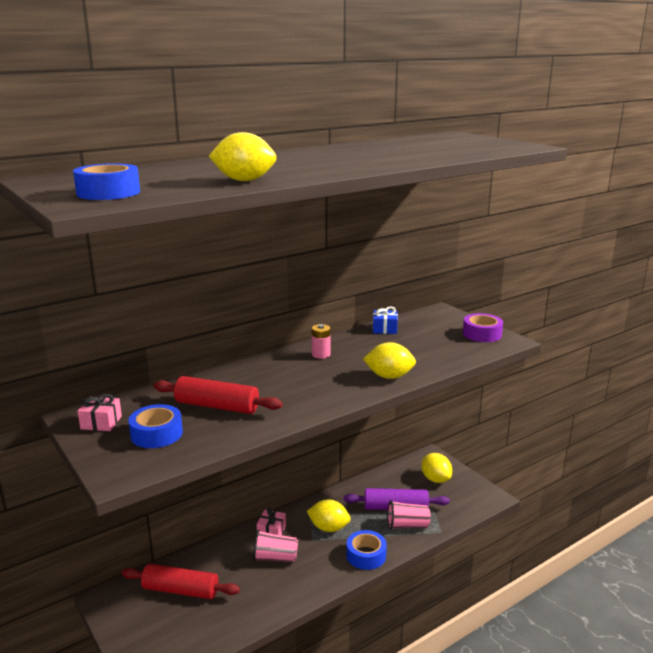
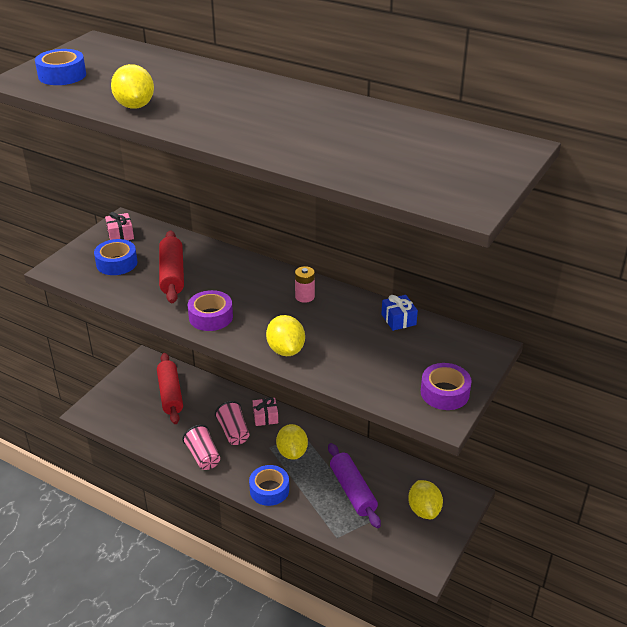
camera: 65 degrees right, 15 degrees up
(310, 400) = (211, 317): none -> purple tape
(407, 526) = (329, 507): pink cup -> pink cup (203, 456)
(435, 479) = (424, 510): yellow lemon -> yellow lemon turned 45 degrees counterclockwise

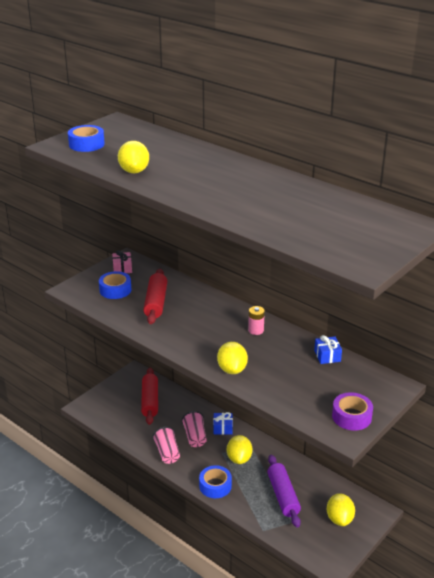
camera: 10 degrees right, 5 degrees down
(211, 317) = (179, 338): purple tape -> none
(265, 417) = (222, 428): pink gift -> blue gift

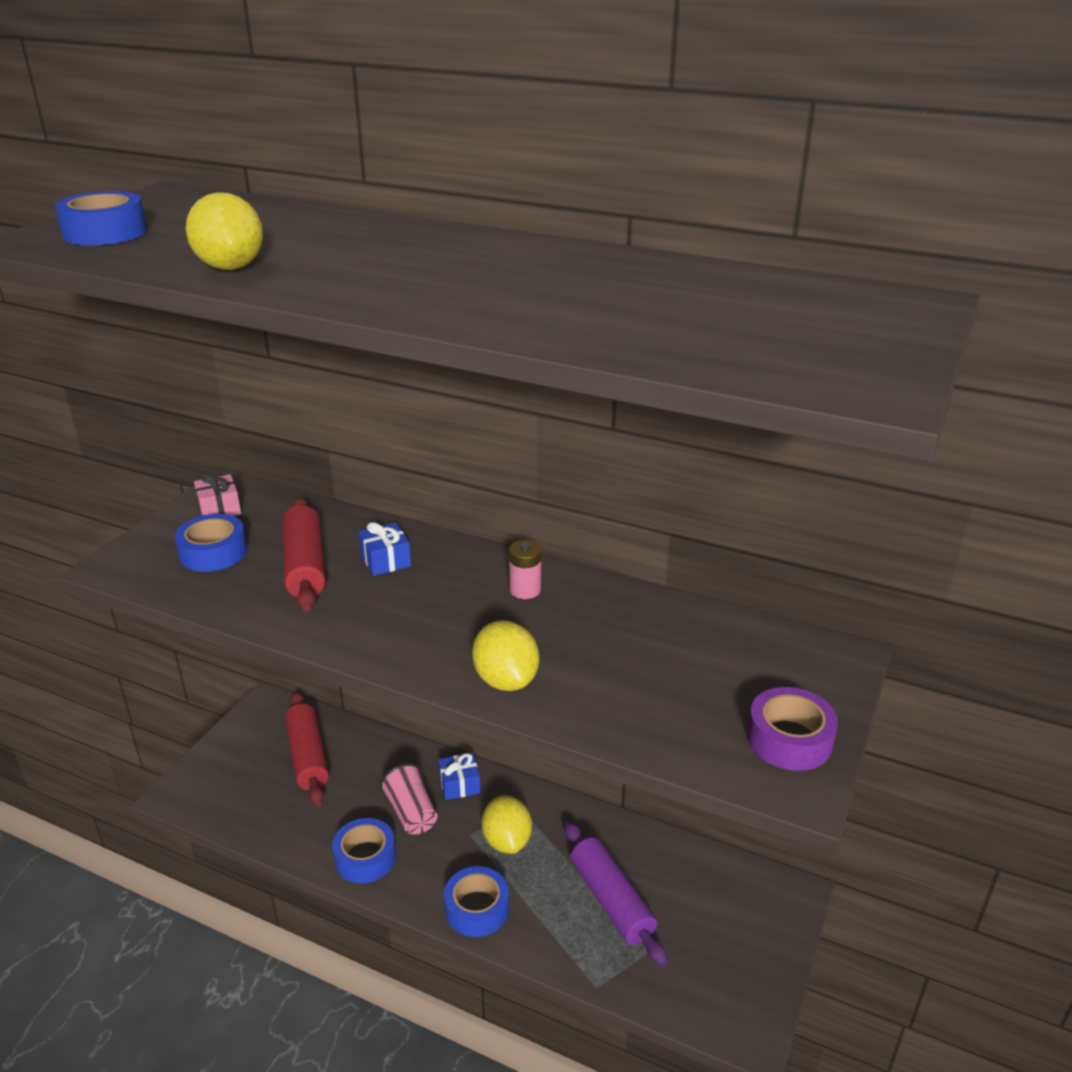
camera: 15 degrees left, 0 degrees up
(167, 453) = (365, 858): pink cup -> blue tape
(327, 356) = (683, 619): blue gift -> blue gift (386, 560)
(339, 519) = (730, 926): yellow lemon -> none

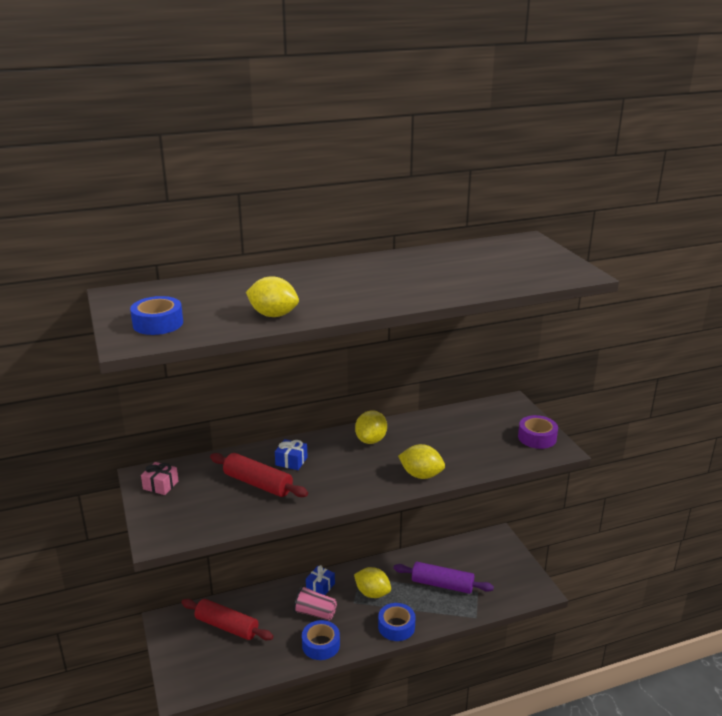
camera: 45 degrees left, 5 degrees down
(213, 552) = (199, 504): blue tape -> none
(525, 590) = (371, 440): pink battery -> yellow lemon

